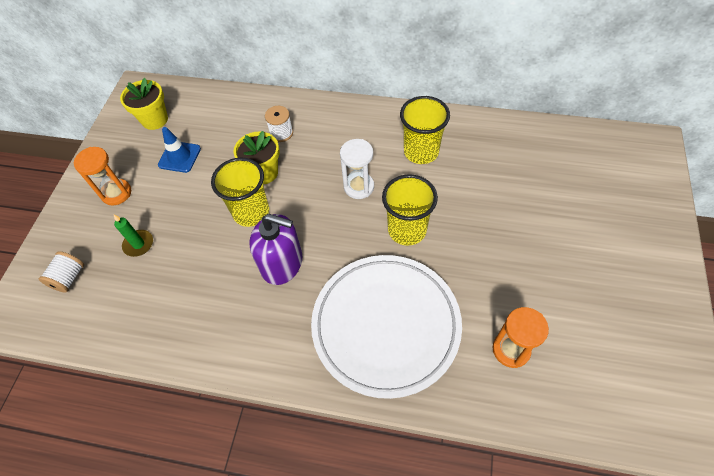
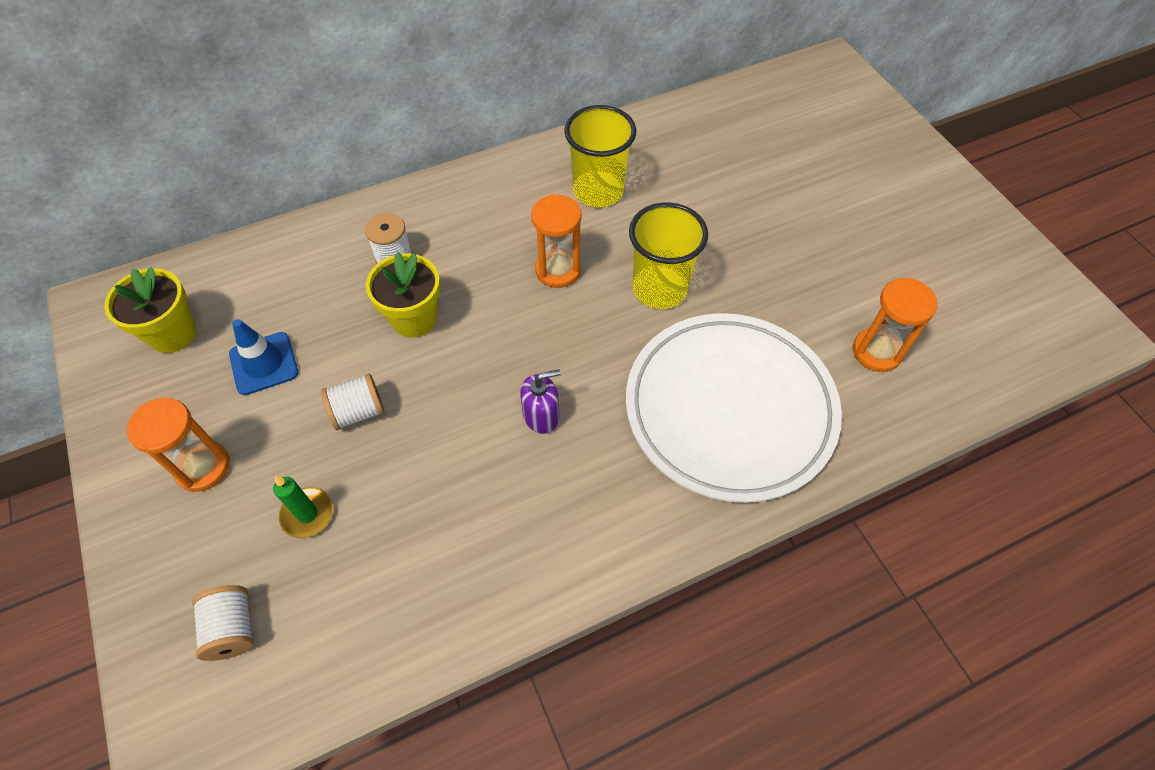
camera: 40 degrees left, 0 degrees up
(199, 207) = (358, 412): none -> white spool
(251, 212) = (441, 377): yellow cup -> none
(282, 263) = (541, 415): purple soap dispenser -> purple soap dispenser, size x0.56
(359, 187) = (558, 270): white hourglass -> orange hourglass

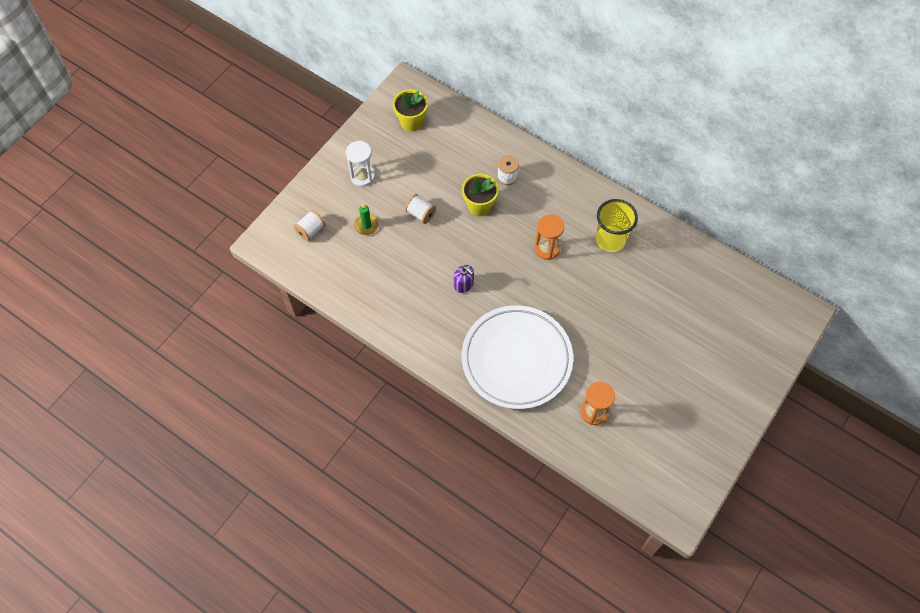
camera: 60 degrees right, 5 degrees up
(203, 467) = (362, 176): orange hourglass -> white hourglass
(264, 363) = (420, 164): blue traffic cone -> none
(659, 289) = (566, 298): yellow cup -> none

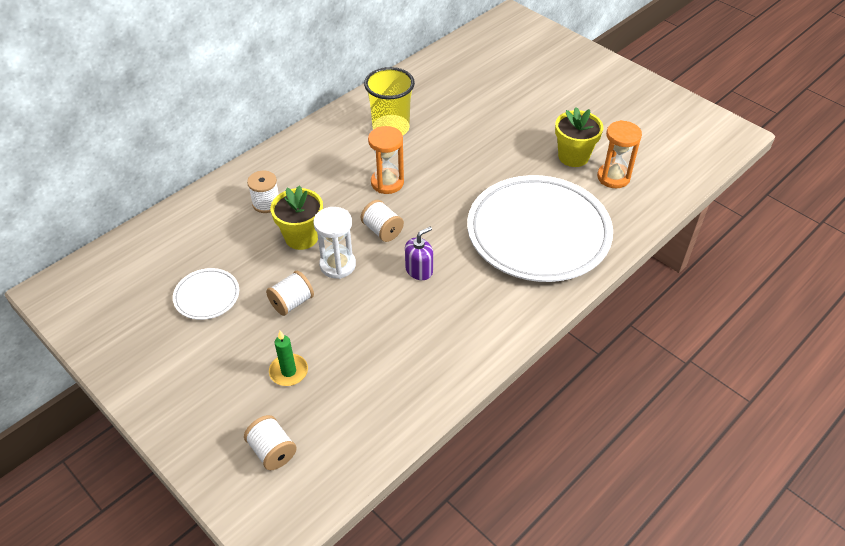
camera: 80 degrees left, 15 degrees down
(362, 176) = (197, 367): white hourglass -> white hourglass (337, 265)
(411, 122) = (125, 293): yellow flower pot -> yellow flower pot (573, 156)
(417, 166) = (207, 296): none -> white plate
(496, 254) = (382, 230): none -> white spool

